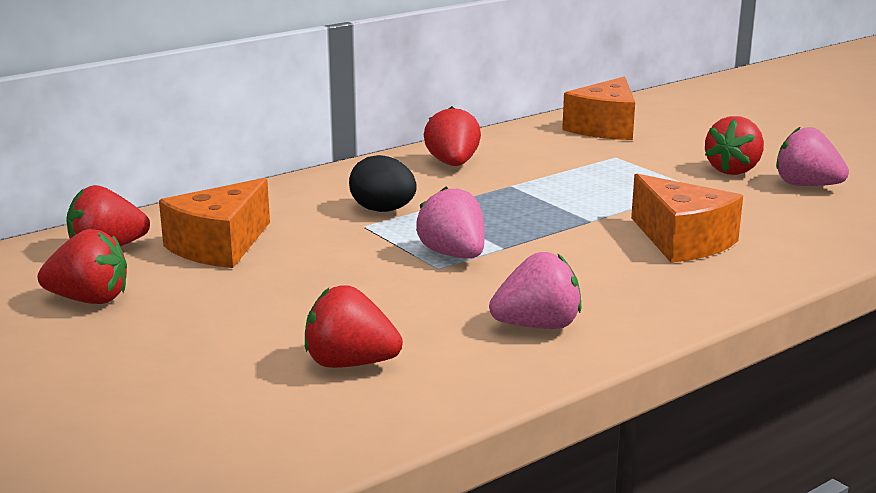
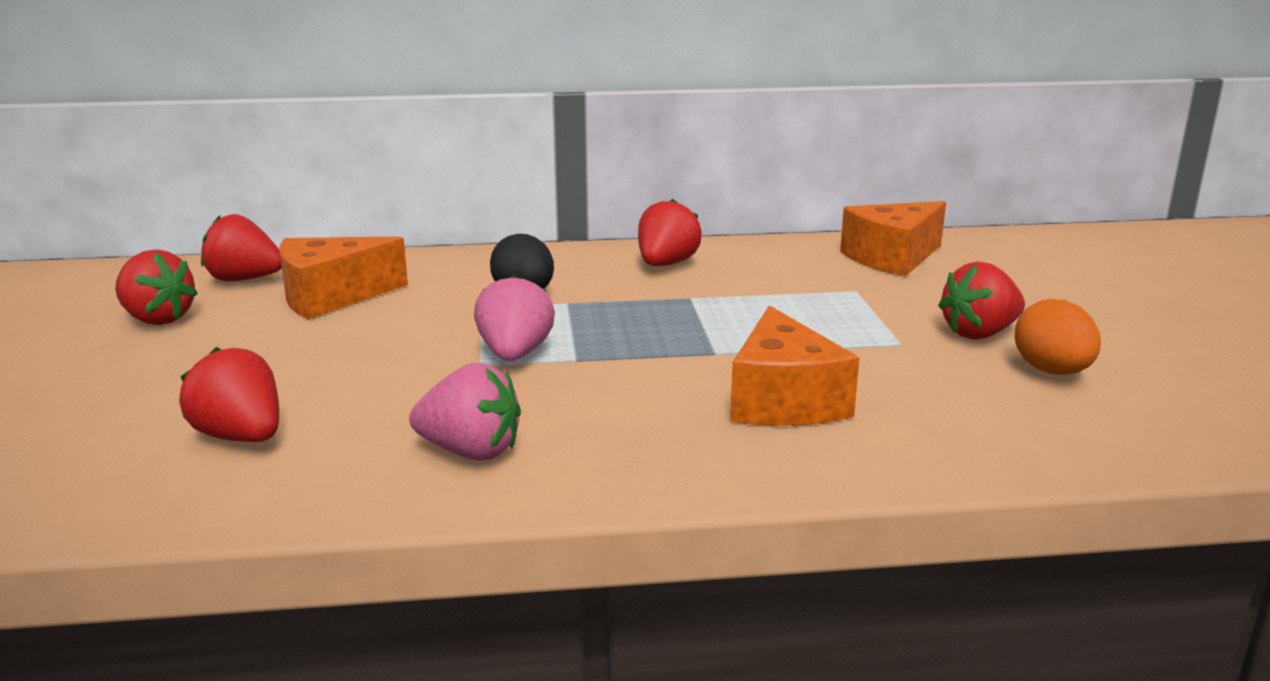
camera: 30 degrees right, 0 degrees up
(806, 185) = (1052, 371): pink strawberry -> orange egg

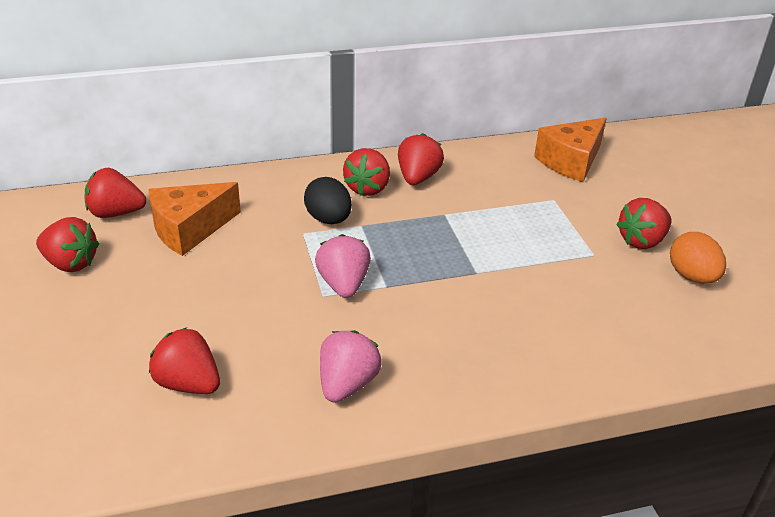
camera: 10 degrees left, 15 degrees up
(470, 452) = (347, 384): pink strawberry -> pink strawberry turned 75 degrees counterclockwise
(592, 271) = (368, 188): none -> red strawberry
(783, 400) = (532, 318): orange cheese -> none

